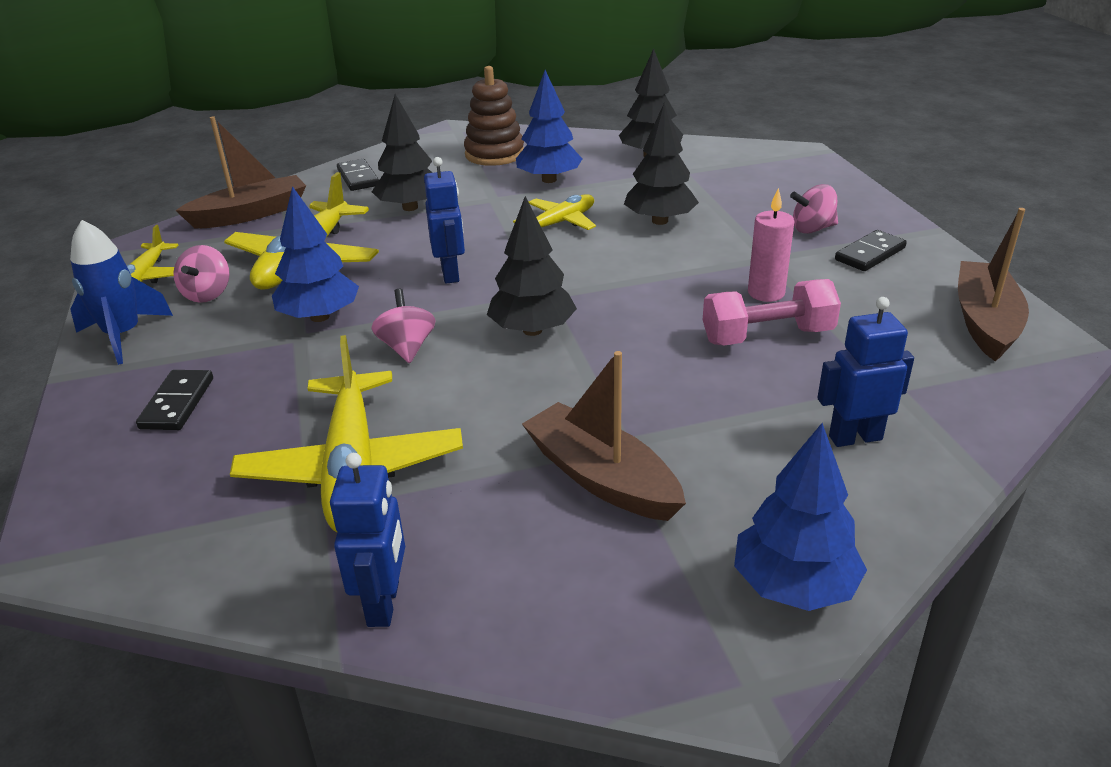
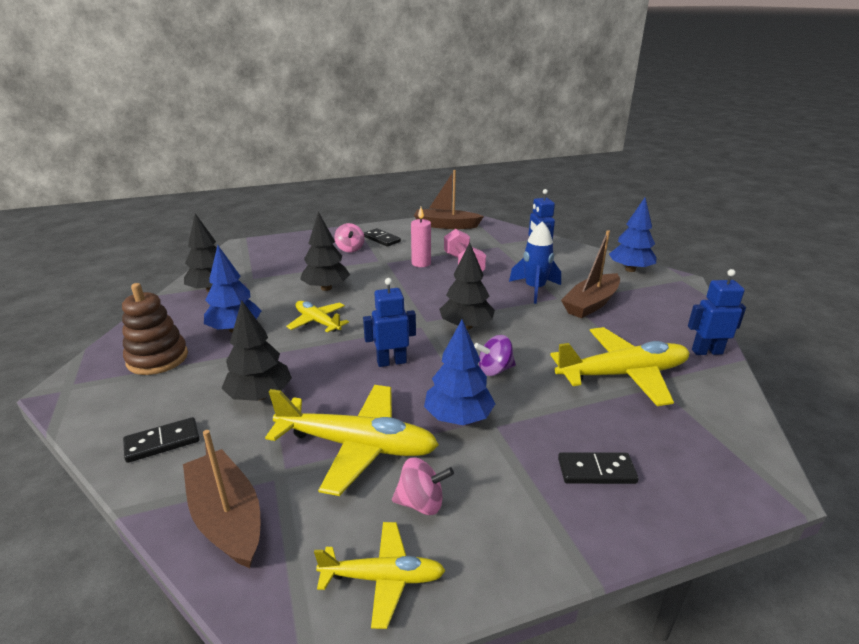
camera: 95 degrees left, 5 degrees down
(123, 336) = (508, 549): blue rocket -> blue rocket (534, 289)
(407, 348) = (494, 370): pink spinning top -> purple spinning top

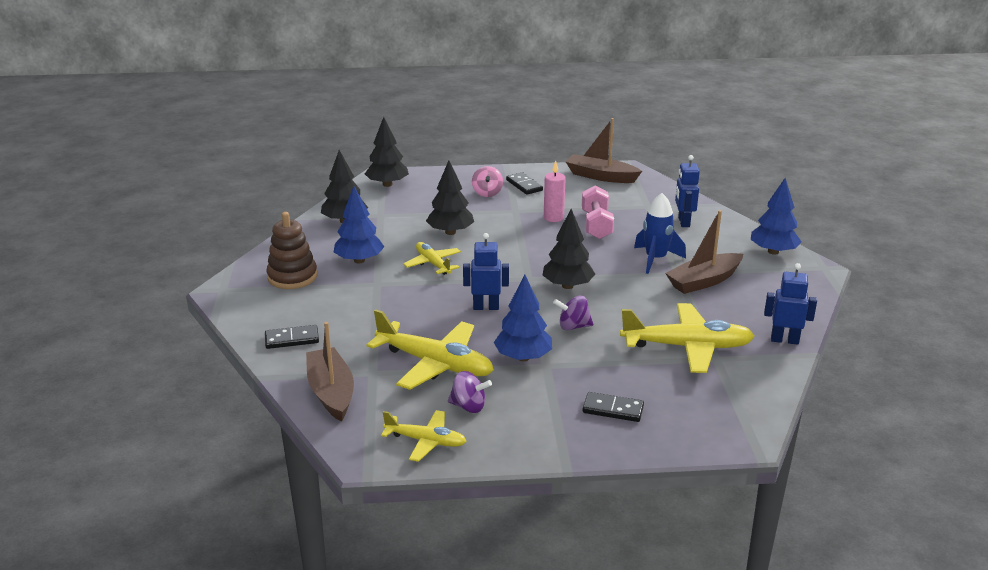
camera: 15 degrees right, 0 degrees up
(260, 395) = (369, 318): black tree -> black tree (387, 184)
(421, 503) = (468, 406): pink spinning top -> purple spinning top

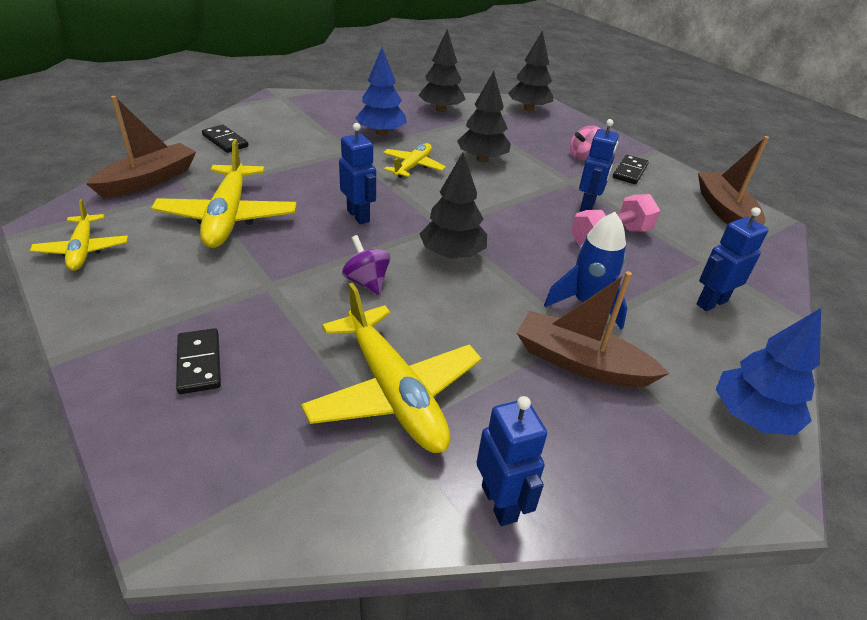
camera: 55 degrees right, 10 degrees up
(292, 277) = (325, 115): brown stacking toy -> none
(468, 406) = (158, 257): purple spinning top -> none
(523, 357) = (275, 265): blue tree -> none
(553, 218) = (587, 206): pink candle -> blue robot

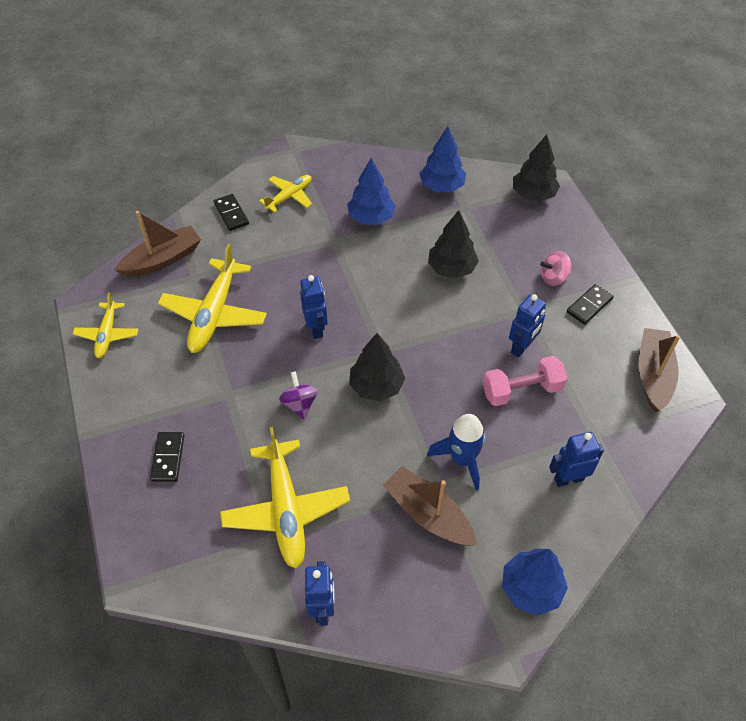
camera: 20 degrees right, 15 degrees up
(413, 166) = (383, 270): yellow plane -> yellow plane (289, 196)
(441, 109) = (441, 186): black tree -> blue tree

